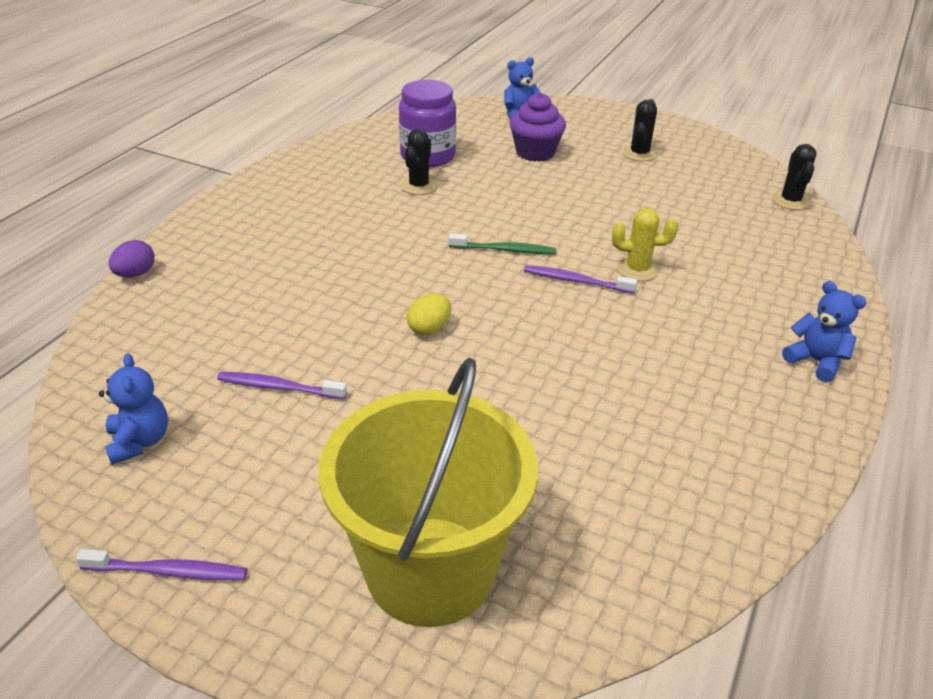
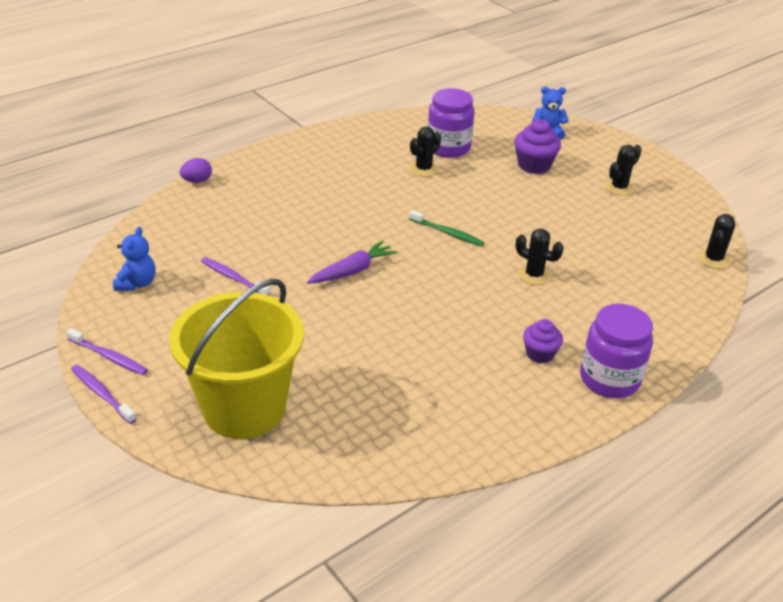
camera: 25 degrees right, 0 degrees up
(429, 329) = (352, 271): yellow egg -> purple carrot
(576, 281) = (480, 269): purple toothbrush -> purple toothbrush (102, 394)
(637, 269) = (534, 275): yellow cactus -> black cactus
(722, 358) = (540, 354): none -> purple cupcake
(816, 361) = (609, 379): blue teddy bear -> purple jar

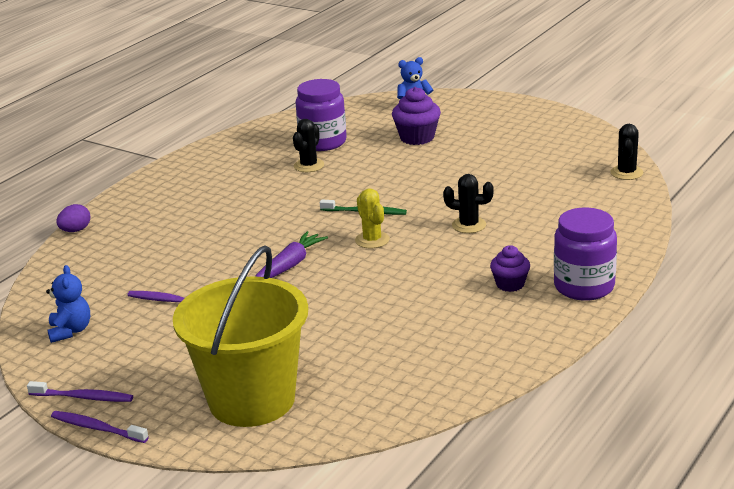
camera: 15 degrees left, 10 degrees down
(438, 265) = (372, 240): none -> yellow cactus
(619, 187) = (509, 137): black cactus -> none

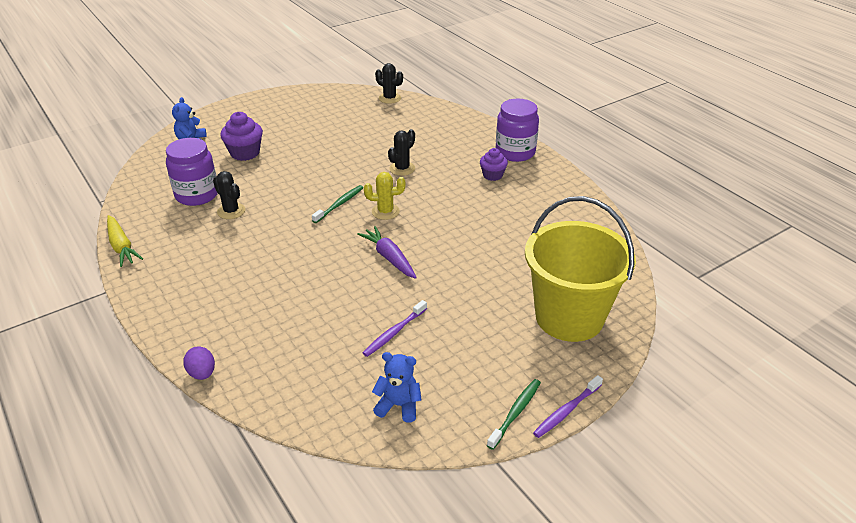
camera: 70 degrees left, 10 degrees up
(83, 397) = (515, 413): purple toothbrush -> green toothbrush
(220, 141) = (121, 246): none -> yellow carrot

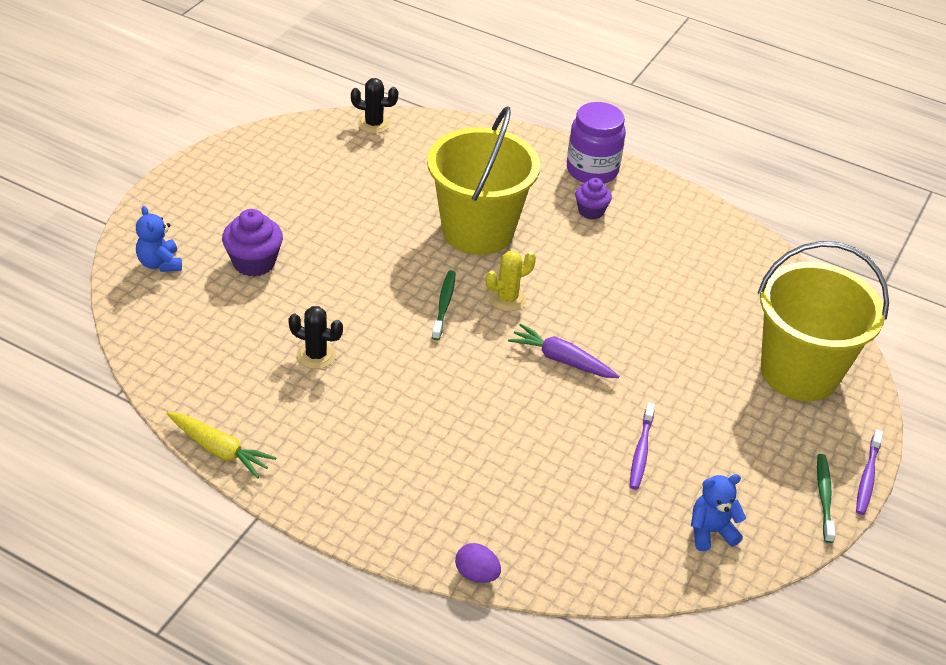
camera: 30 degrees left, 5 degrees up
(197, 195) = (248, 345): purple jar -> none
(402, 168) = (477, 231): black cactus -> yellow bucket

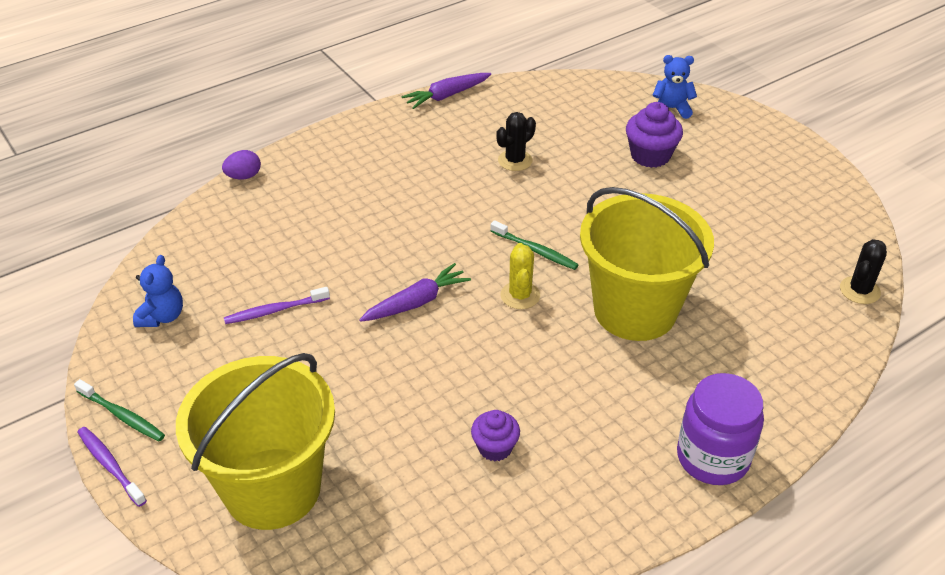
camera: 120 degrees right, 0 degrees up
(219, 450) = (447, 96): yellow carrot -> purple carrot
(591, 211) = (631, 421): purple cupcake -> purple cupcake (495, 447)
(641, 451) = (275, 310): purple toothbrush -> purple toothbrush turned 60 degrees counterclockwise

